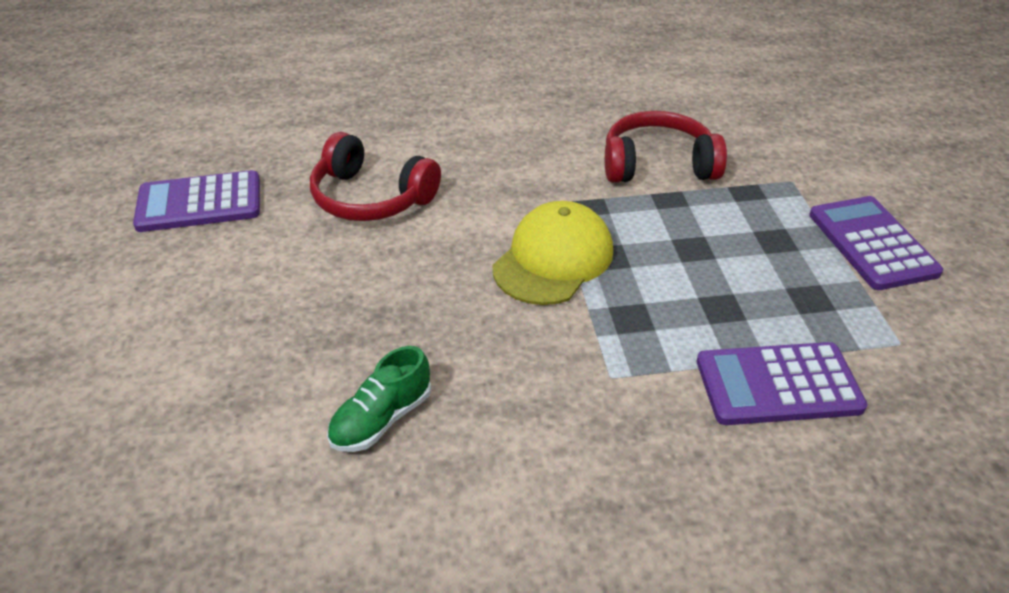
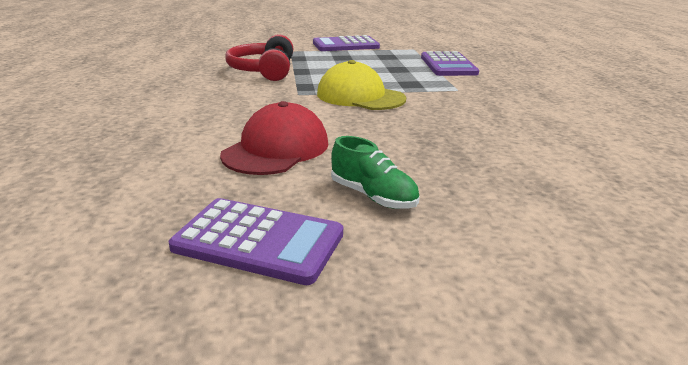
camera: 90 degrees left, 15 degrees down
(199, 203) = (259, 241): purple calculator -> purple calculator turned 60 degrees counterclockwise
(371, 198) = (276, 149): red headphones -> red cap
(381, 419) = (525, 139): green shoe -> green shoe (373, 196)

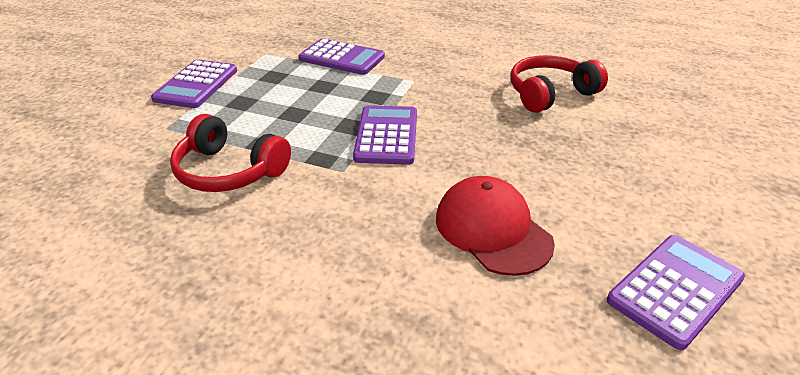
camera: 60 degrees left, 10 degrees up
(360, 96) = (386, 135): yellow cap -> purple calculator
(373, 196) = (615, 205): green shoe -> none
(541, 140) = (550, 94): none -> red headphones

